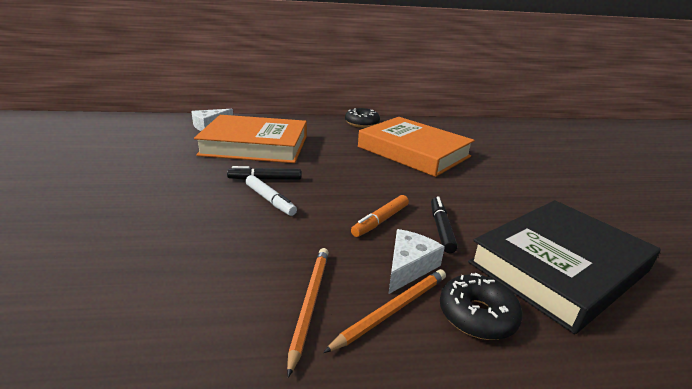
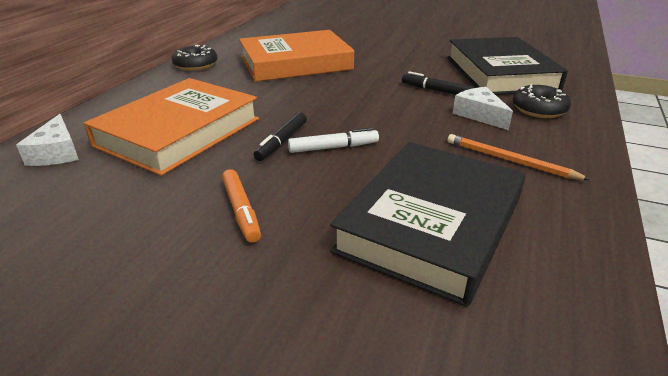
camera: 60 degrees left, 5 degrees up
(163, 269) = (431, 224): none -> black book
(380, 221) = (410, 108): orange marker -> orange marker (241, 211)
(392, 310) = (526, 133): orange pencil -> none

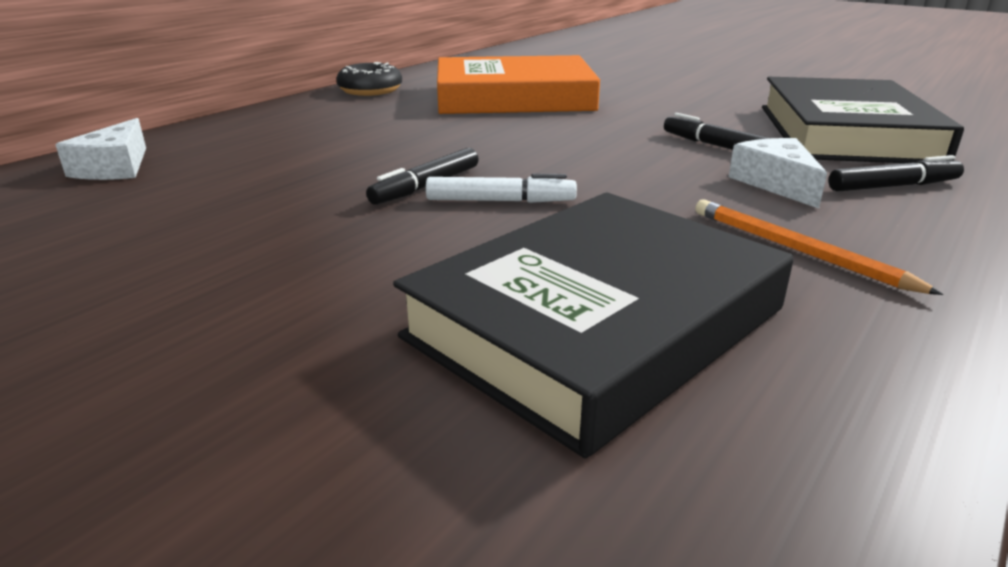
camera: 15 degrees right, 5 degrees down
(179, 132) = (289, 161): orange book -> none
(241, 211) = (303, 263): orange marker -> none
(539, 109) = (893, 186): black donut -> black marker

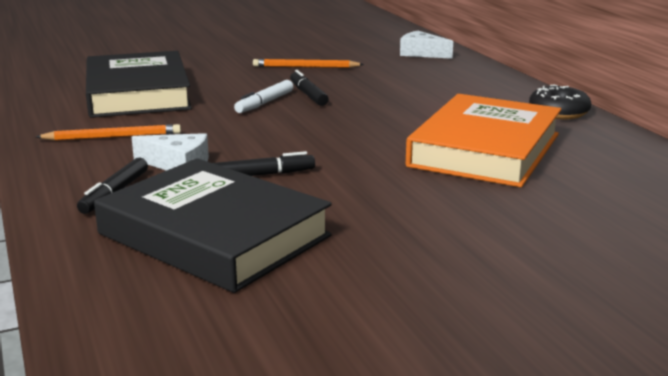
camera: 120 degrees right, 5 degrees down
(257, 224) = (305, 67): none -> orange pencil

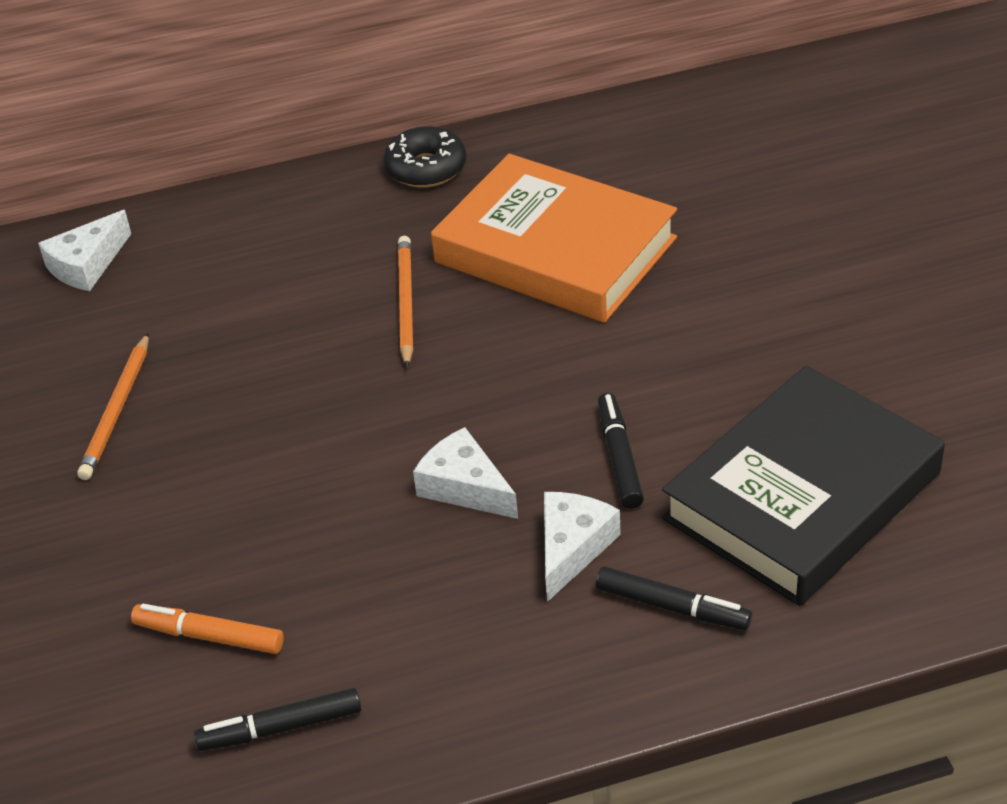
camera: 80 degrees left, 20 degrees up
(113, 137) = (440, 641): orange pencil -> orange pencil (405, 303)
(137, 94) = (209, 636): black book -> orange marker
(238, 136) = (465, 487): none -> white cheese
(265, 103) = (311, 460): white marker -> none
(308, 94) = (280, 409): black marker -> black marker (281, 728)

